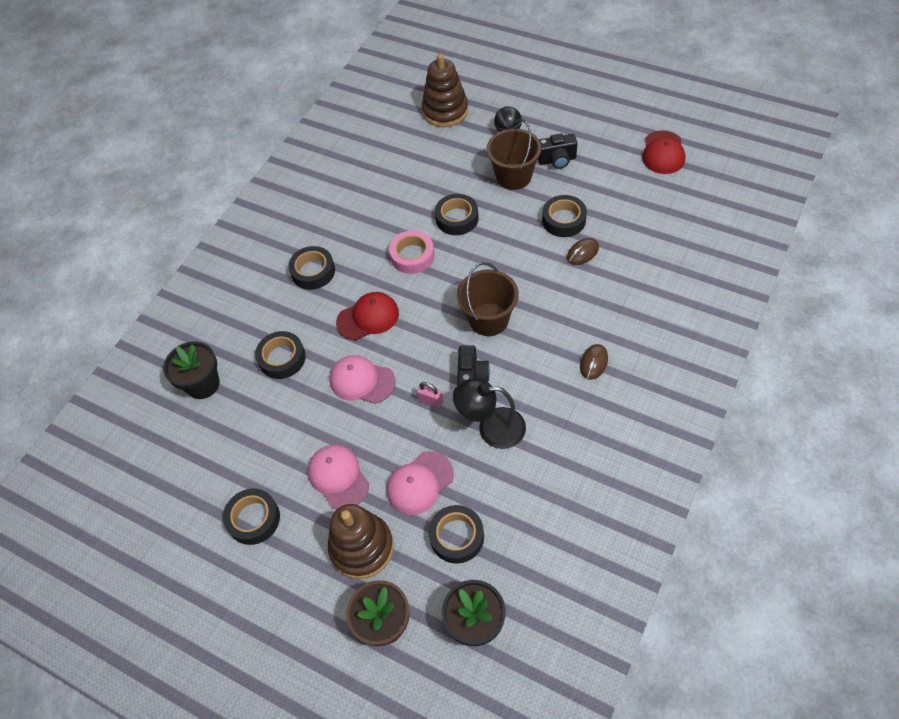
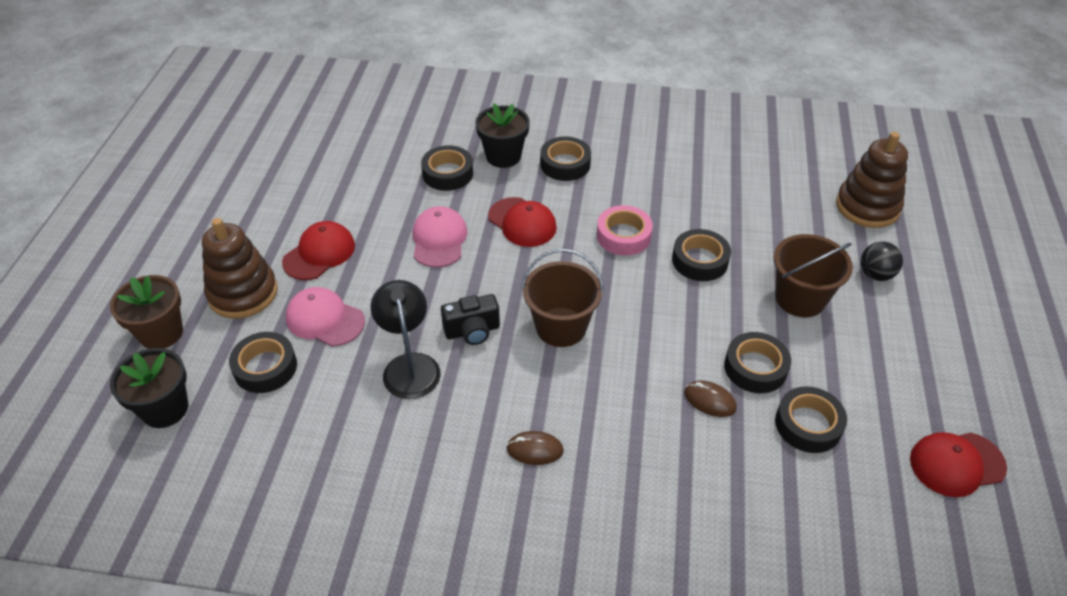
camera: 65 degrees right, 10 degrees down
(203, 384) = (401, 131): black flower pot -> black flower pot (503, 156)
(254, 519) = (263, 207): black tape -> black tape (808, 424)
(338, 477) = (319, 253): pink cap -> red cap
(430, 400) = (430, 302): pink padlock -> none
(557, 160) = (858, 337): black camera -> none

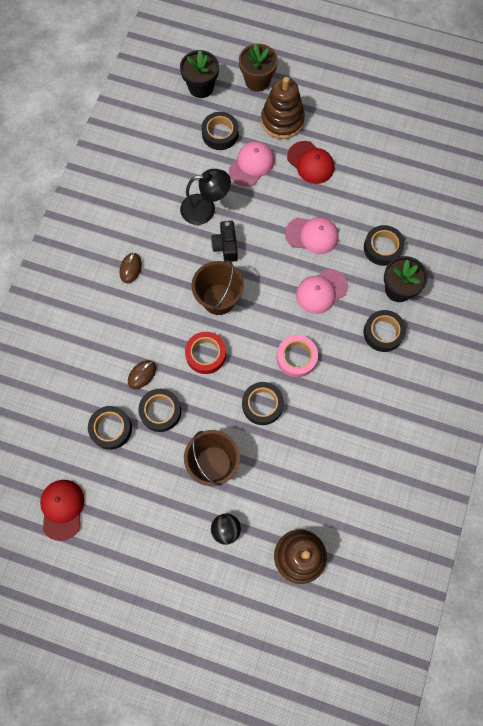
camera: 100 degrees right, 25 degrees up
(522, 222) = (321, 291): red cap -> pink cap
(651, 329) = (205, 354): none -> red tape

